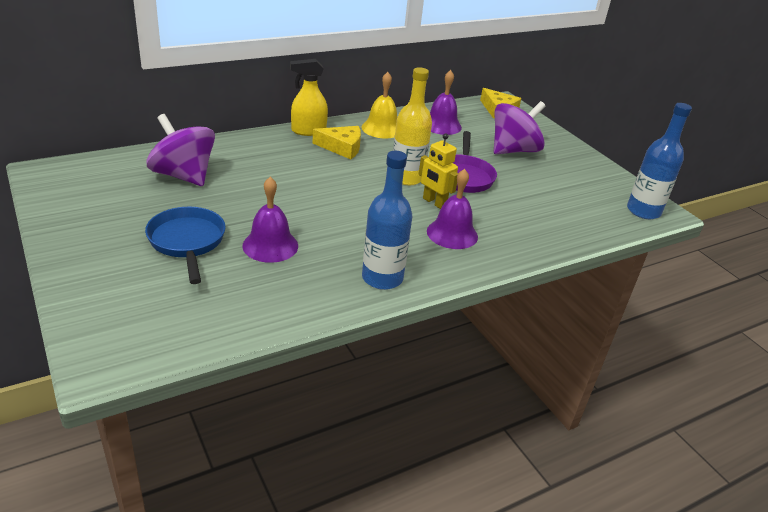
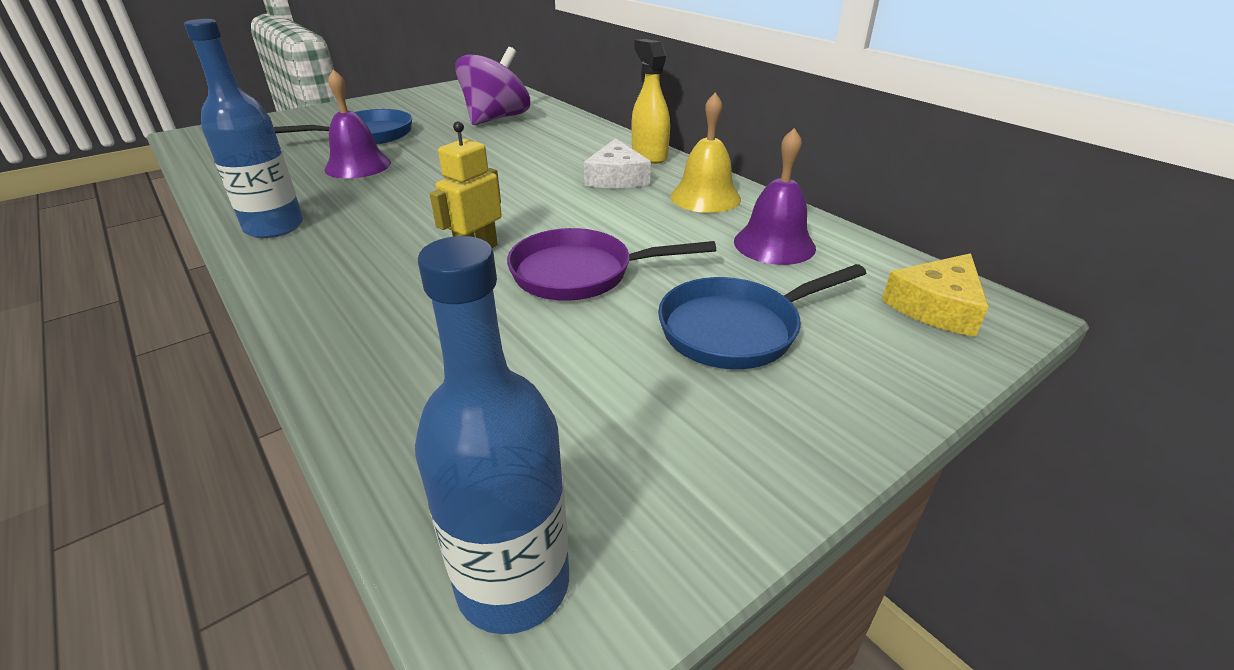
camera: 85 degrees right, 0 degrees up
(342, 147) = (616, 177): yellow cheese -> white cheese
(406, 178) = (549, 226): yellow bottle -> none
(452, 233) = (381, 270): purple bell -> none
(513, 150) = (736, 329): purple spinning top -> blue pan

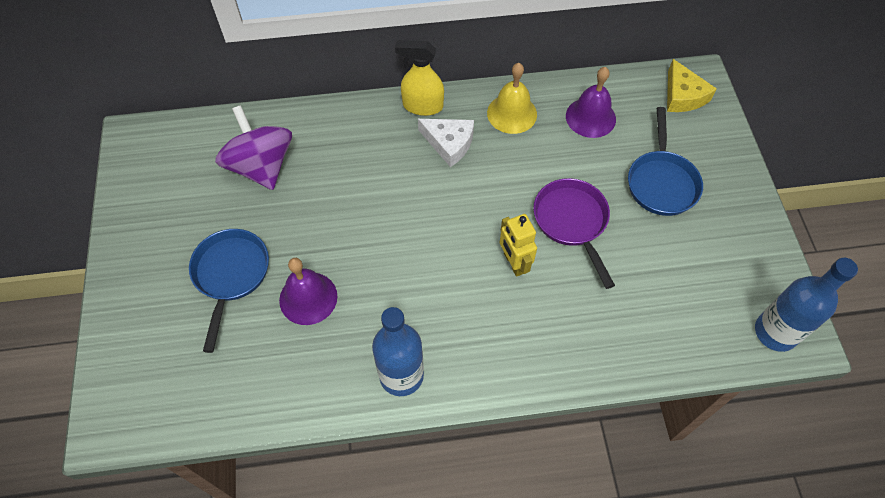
camera: 60 degrees left, 25 degrees up
(580, 273) = (572, 222): purple pan -> purple pan turned 135 degrees clockwise

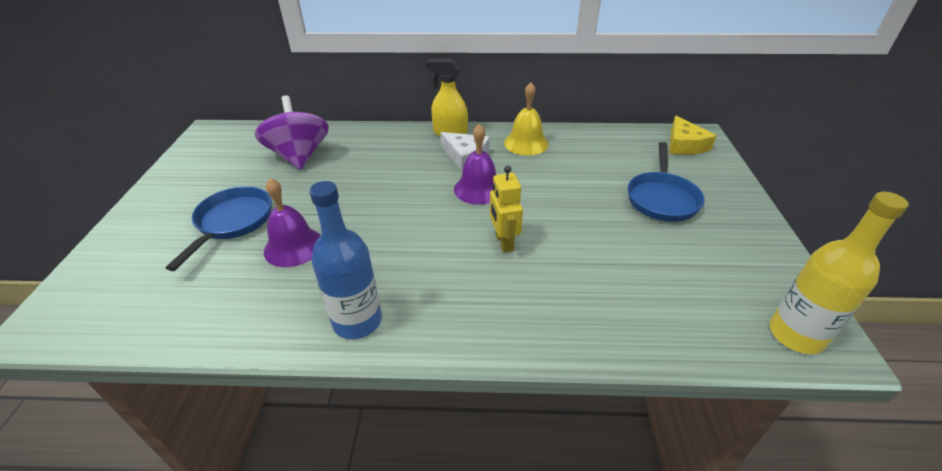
camera: 10 degrees right, 20 degrees down
(572, 222) = (568, 218): purple pan -> none
(590, 117) = (597, 151): purple bell -> purple bell (479, 189)
(775, 332) = (796, 335): blue bottle -> yellow bottle

